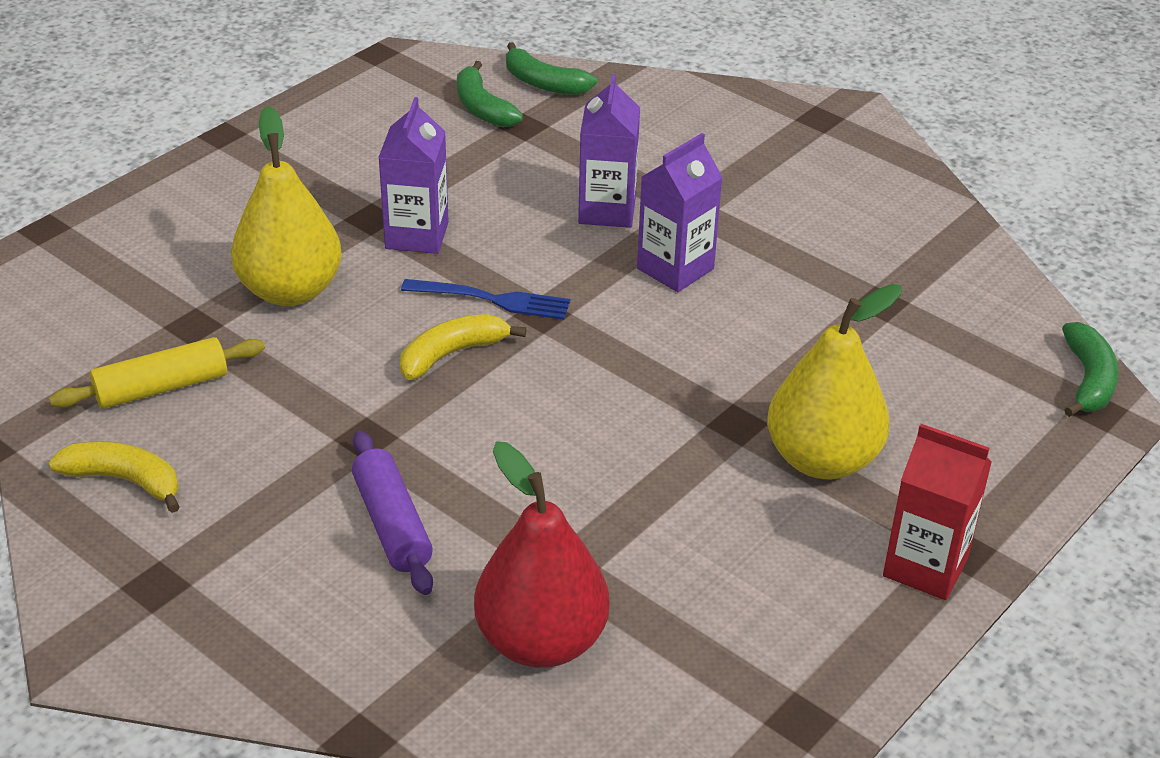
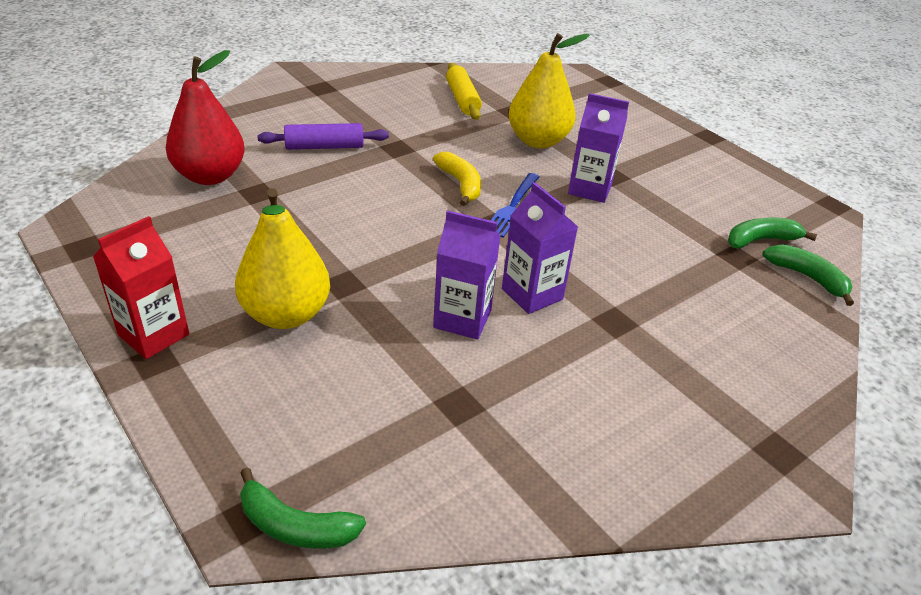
camera: 100 degrees right, 0 degrees up
(124, 481) = (396, 86): yellow banana -> none
(544, 83) = (807, 277): green banana -> green banana turned 90 degrees clockwise
(607, 210) = (614, 275): purple carton -> purple carton (462, 319)

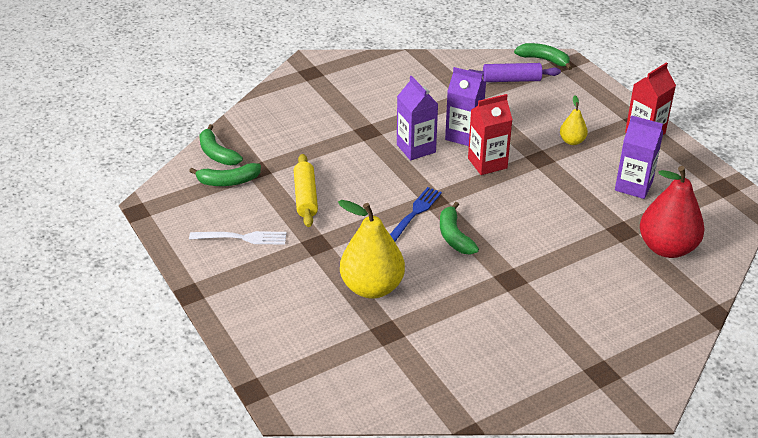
camera: 170 degrees left, 0 degrees up
(286, 314) = (572, 141): yellow pear -> yellow pear, size x0.50
(324, 147) = (578, 281): purple rolling pin -> purple rolling pin (511, 80)
(423, 274) = (487, 163): none -> red carton
(460, 184) = (454, 236): yellow banana -> green banana
(462, 99) = (440, 352): yellow rolling pin -> yellow rolling pin (305, 197)
(590, 189) = (343, 230): purple carton -> purple carton (633, 186)
(696, 180) = (242, 238): none -> white fork

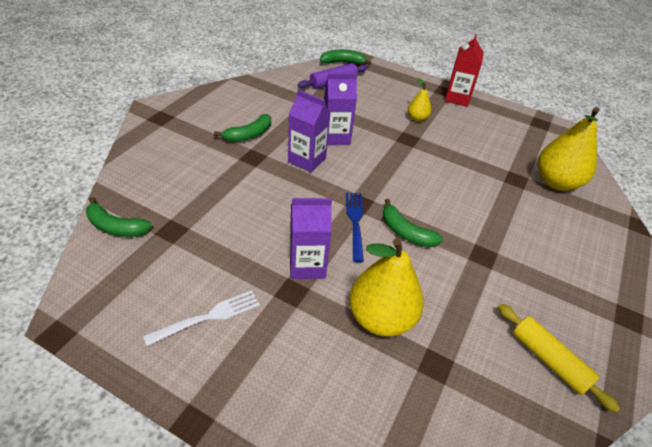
camera: 35 degrees left, 5 degrees up
(228, 181) = (148, 254): green banana -> green banana (249, 135)
(305, 197) = (243, 242): yellow rolling pin -> yellow rolling pin (549, 360)
(487, 163) = (373, 155): red carton -> none
(633, 186) = (489, 140): purple carton -> purple carton (307, 265)
(667, 248) = (556, 182): red pear -> yellow pear

